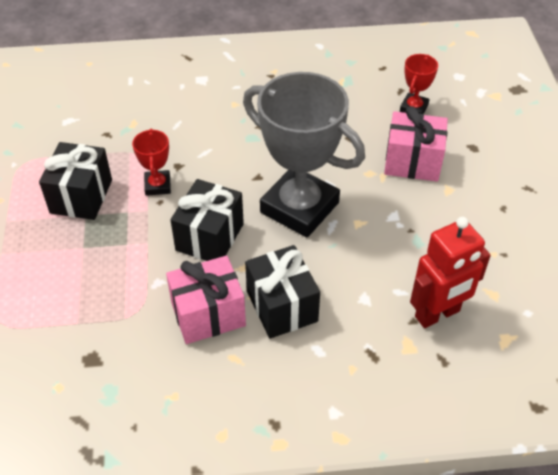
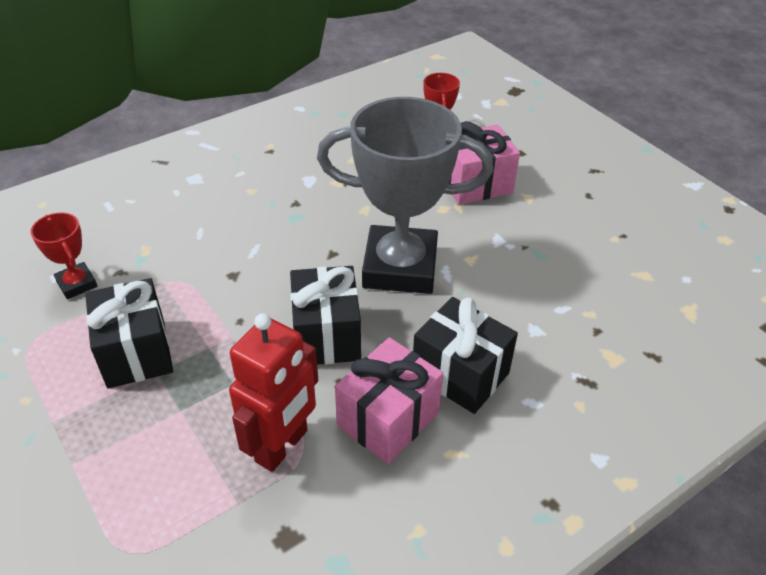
camera: 30 degrees left, 5 degrees down
(157, 185) = (224, 304): red trophy -> red trophy (77, 284)
(437, 314) = (613, 315): red robot -> red robot (282, 446)

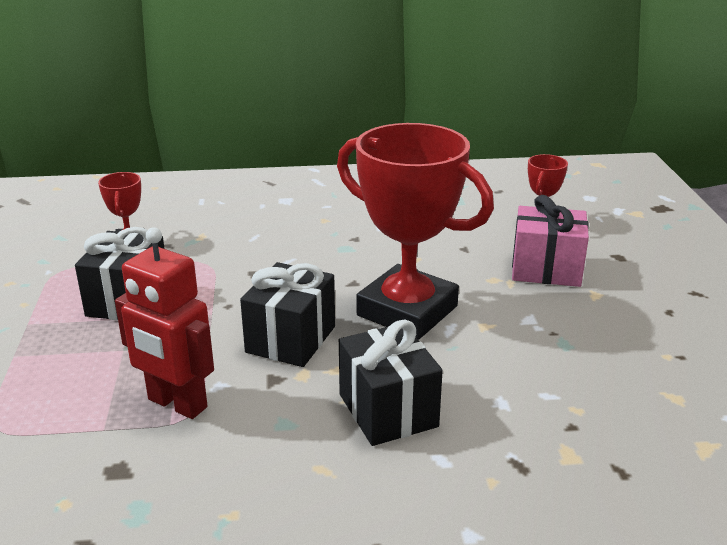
camera: 30 degrees right, 15 degrees down
(282, 446) = (177, 404): red robot -> red robot turned 60 degrees clockwise
(388, 419) = (286, 419): pink gift -> none
(400, 267) = (407, 311): grey trophy -> red trophy

